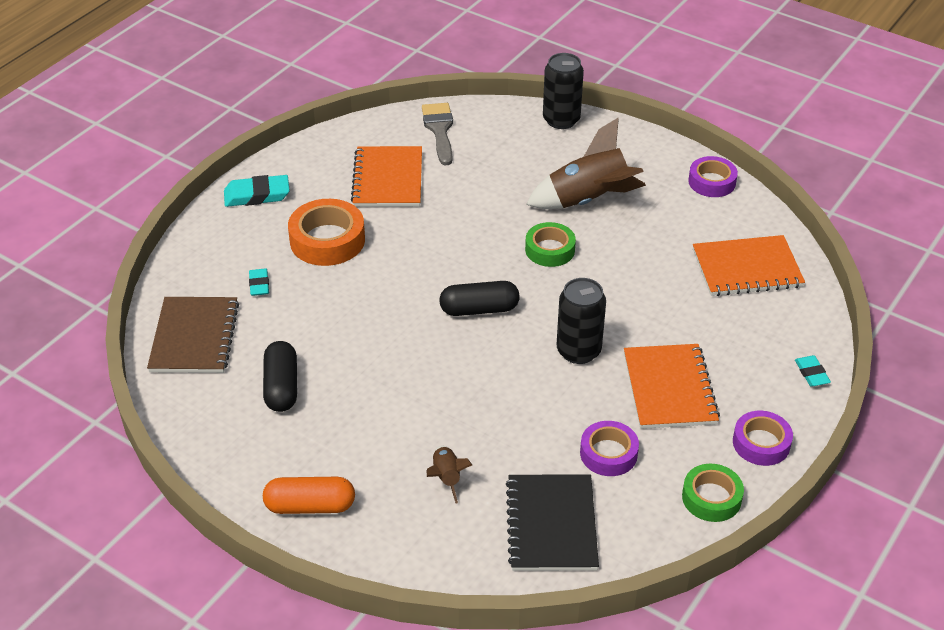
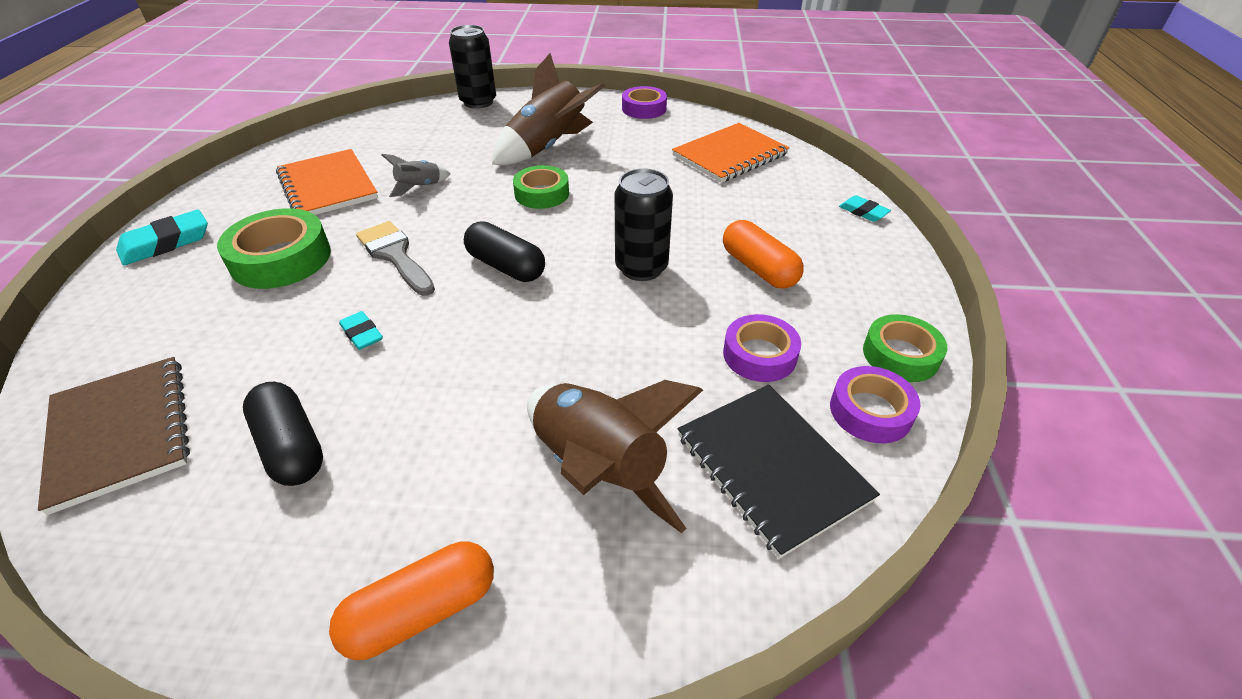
camera: 30 degrees left, 0 degrees up
(259, 284) = (205, 333): turquoise eraser -> turquoise eraser (362, 334)
(327, 240) = (281, 259): orange tape -> green tape
(439, 130) = (362, 136): grey brush -> grey brush (395, 255)
(446, 478) = (598, 469): brown rocket -> brown rocket, size x2.05
(457, 206) = (419, 187): none -> grey rocket
(479, 309) = (506, 266): black capsule -> black capsule turned 75 degrees clockwise
(669, 388) = (758, 268): orange notebook -> orange capsule
(761, 443) = (887, 284): purple tape -> purple tape (870, 411)

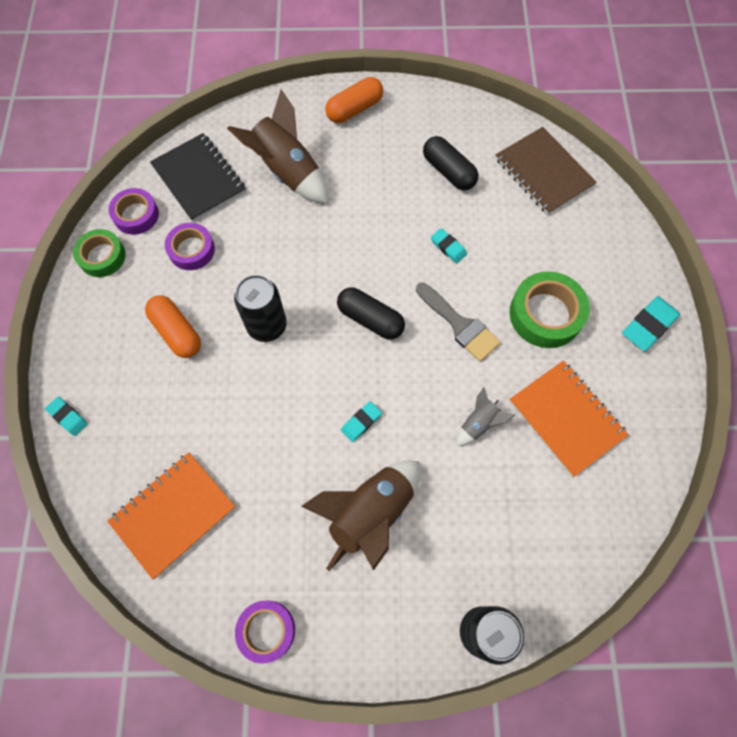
camera: 175 degrees right, 25 degrees up
(542, 194) = (361, 422): green tape -> turquoise eraser

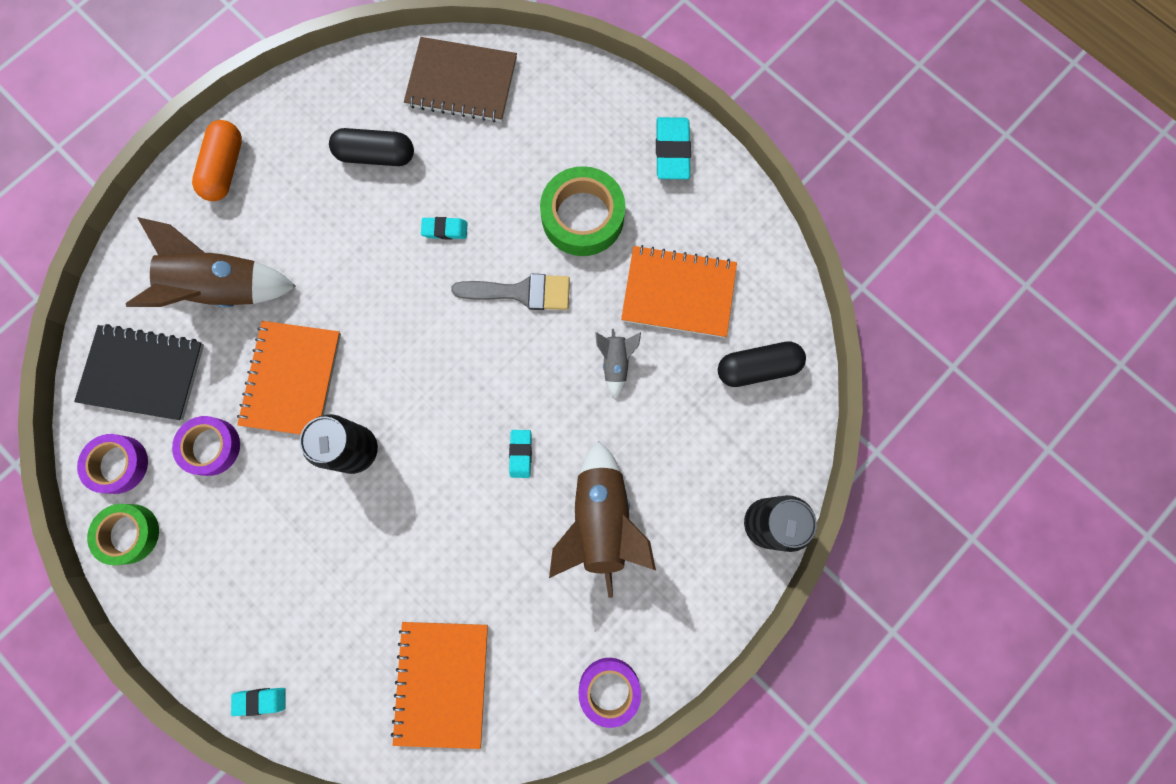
camera: 45 degrees left, 10 degrees up
(177, 332) = (279, 533): orange capsule -> none
(273, 253) = (292, 379): none -> orange notebook
(370, 319) = (441, 358): black capsule -> black capsule (757, 368)

